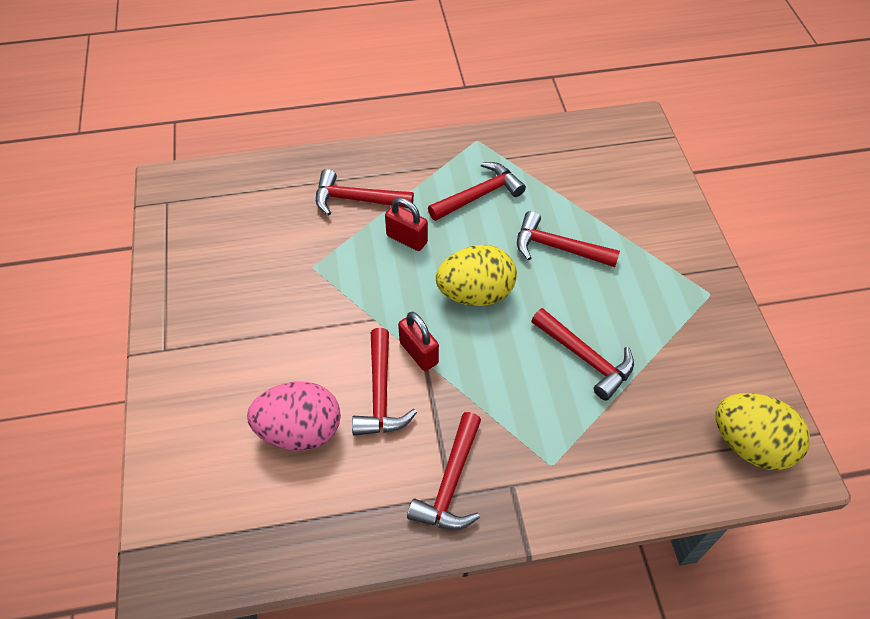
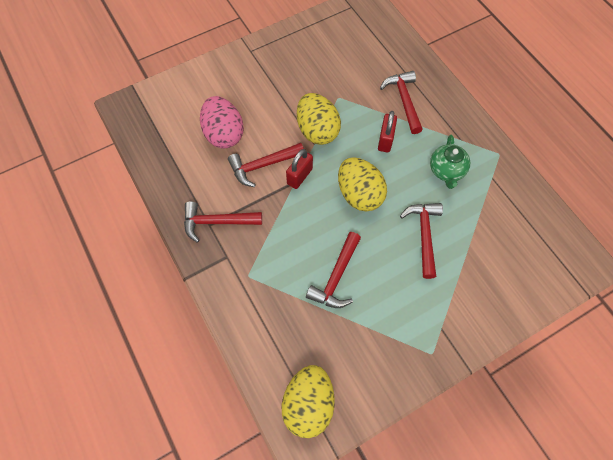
camera: 70 degrees right, 10 degrees up
(354, 308) = (317, 131): none -> yellow egg
(479, 195) = (446, 171): red hammer -> green teapot

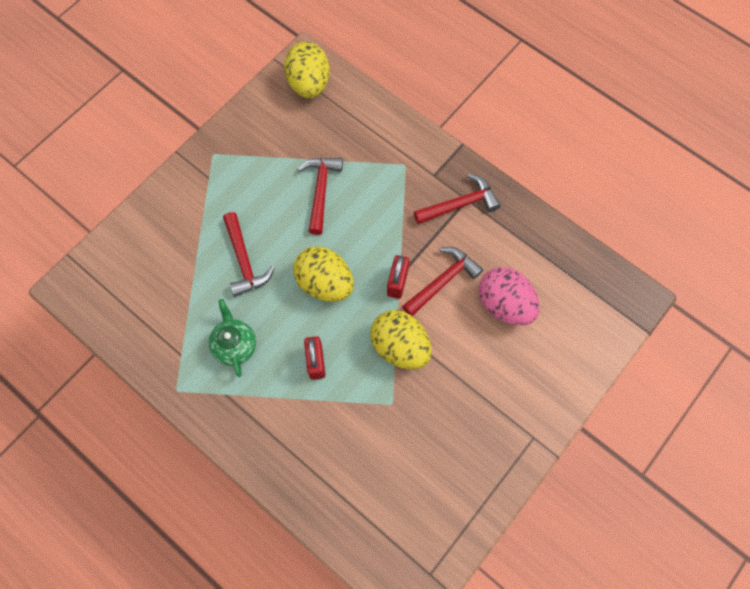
camera: 160 degrees right, 5 degrees up
(404, 101) = (308, 428): red hammer -> none

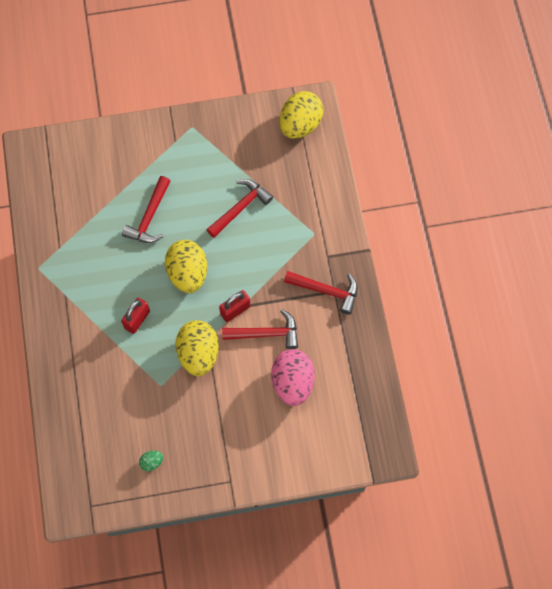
camera: 40 degrees right, 0 degrees up
(235, 345) = (97, 268): green teapot -> none
(448, 481) = (152, 462): none -> green egg

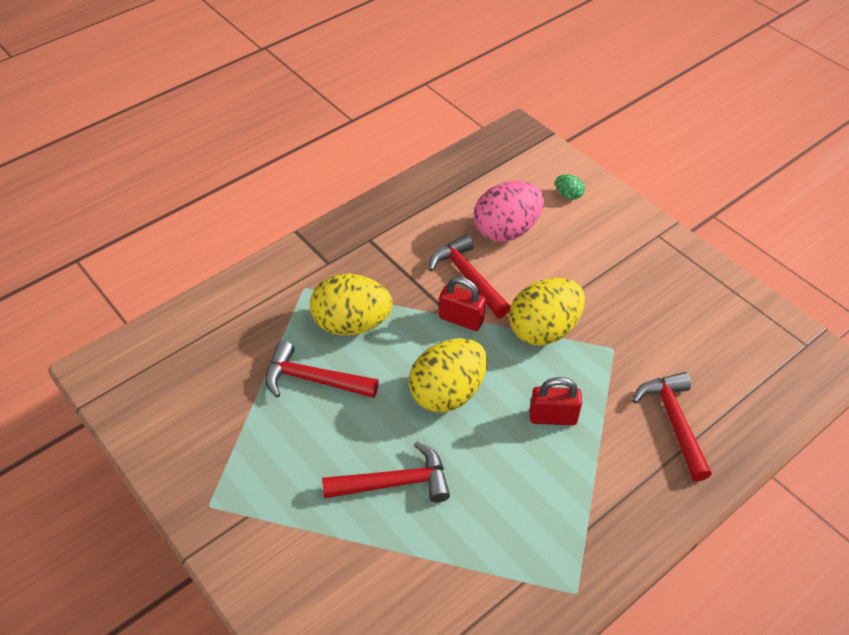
camera: 120 degrees left, 20 degrees down
(152, 462) = (705, 312): green egg -> green egg (568, 195)
(300, 124) = (141, 370): yellow egg -> yellow egg (352, 324)
(326, 291) = (374, 246): red hammer -> red hammer (673, 422)

